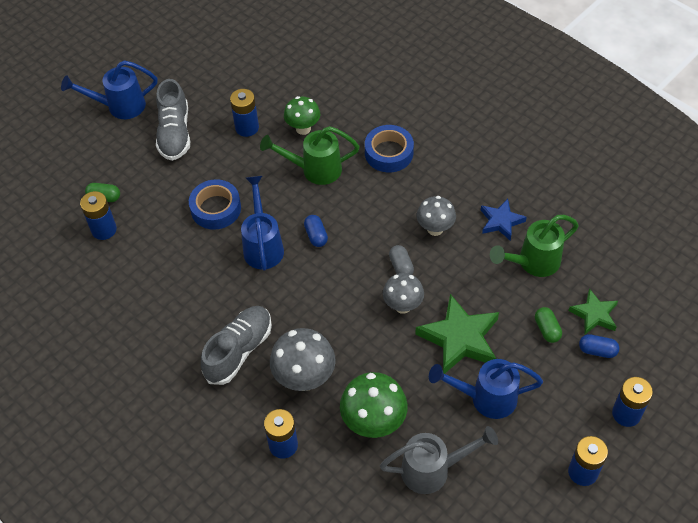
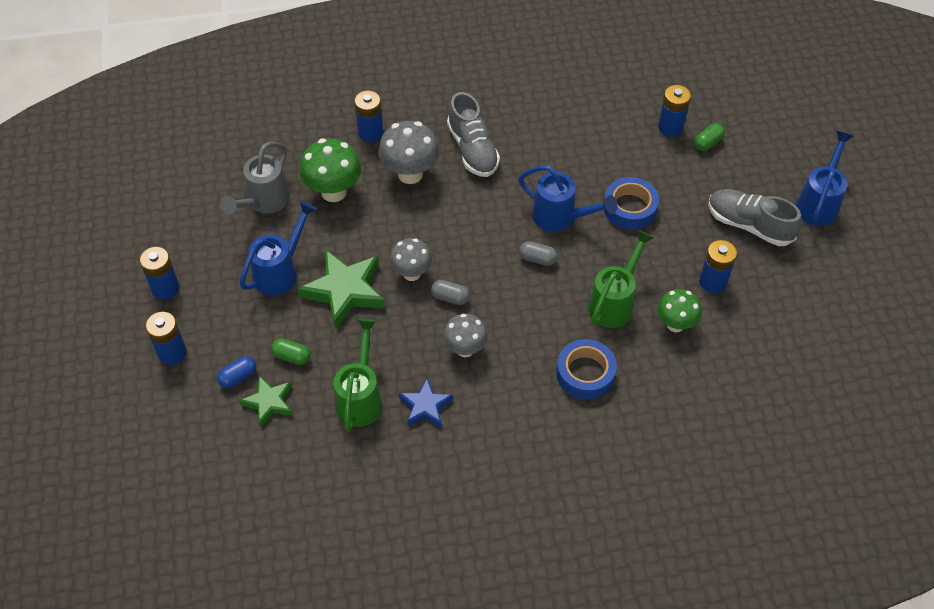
camera: 125 degrees right, 0 degrees up
(316, 236) = (537, 259): blue capsule -> grey capsule

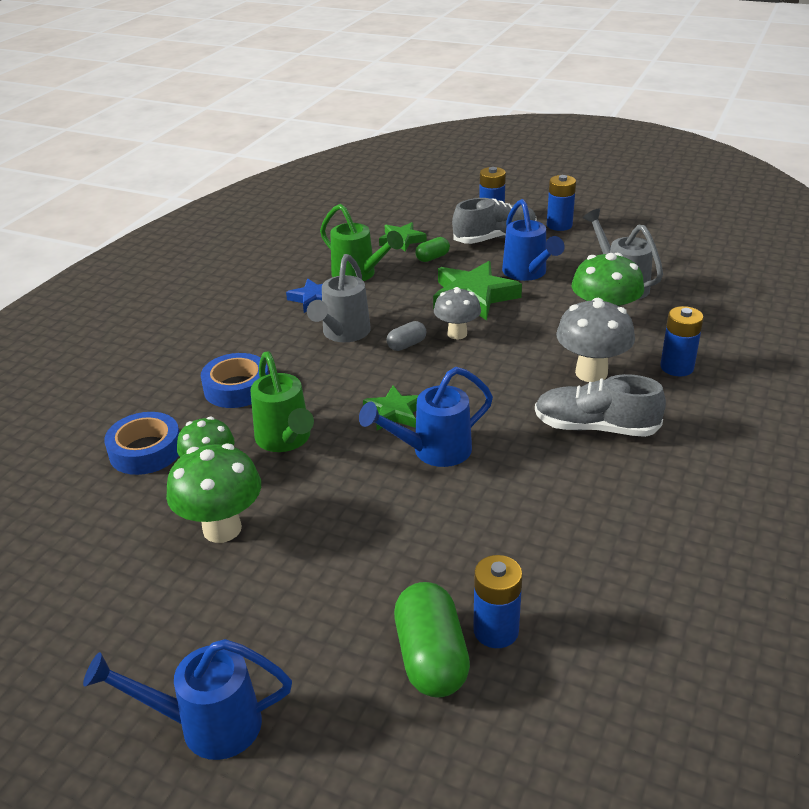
camera: 125 degrees right, 20 degrees down
(238, 377) = (439, 234): blue capsule -> none
(465, 349) = (343, 334): grey mushroom -> grey watering can
(537, 259) = (395, 412): grey capsule -> green star
(630, 208) = (393, 513): blue tape -> blue tape (146, 451)
(707, 143) = (431, 657): green capsule -> green capsule, size x1.90
(713, 282) = (222, 529): blue battery -> green mushroom
(749, 225) = (256, 613): grey shoe -> grey shoe (495, 238)
(819, 202) = (206, 725): blue watering can -> blue watering can turned 120 degrees clockwise

